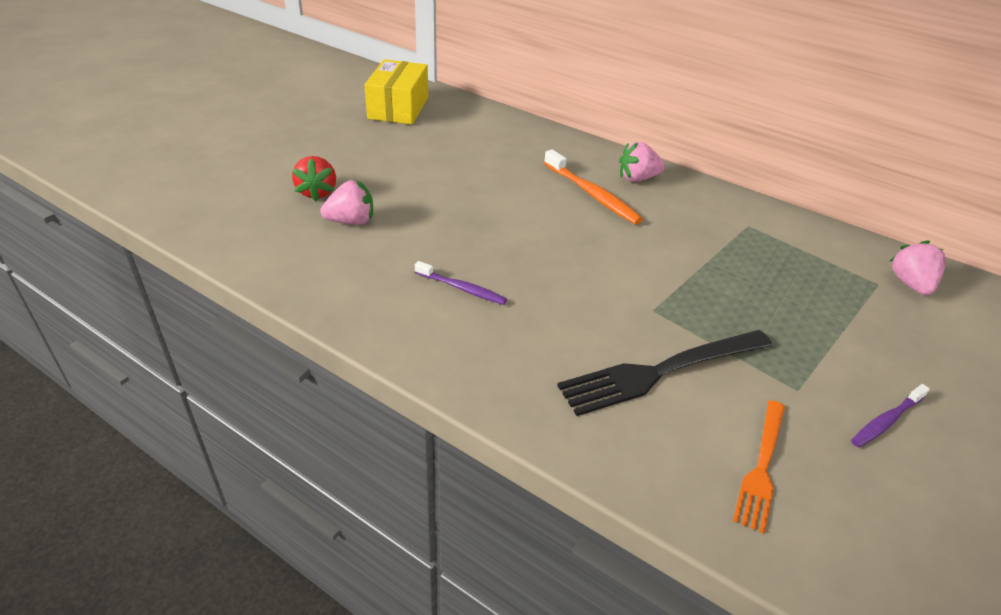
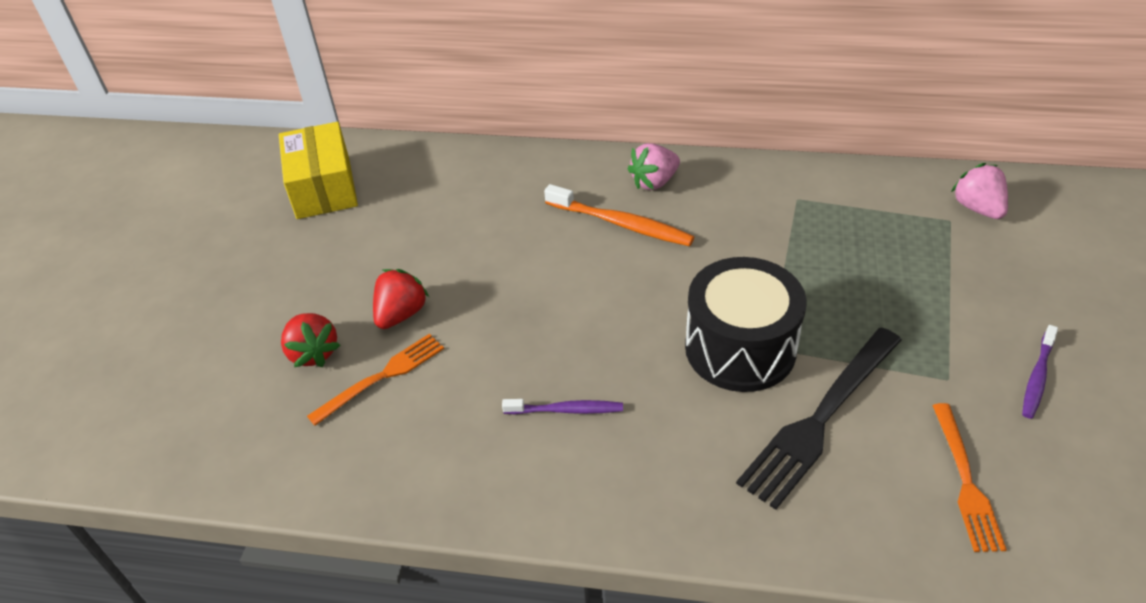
camera: 20 degrees left, 5 degrees up
(351, 221) = (383, 376): pink strawberry -> orange fork
(392, 192) = (401, 314): none -> red strawberry
(627, 301) = (740, 348): none -> black drum

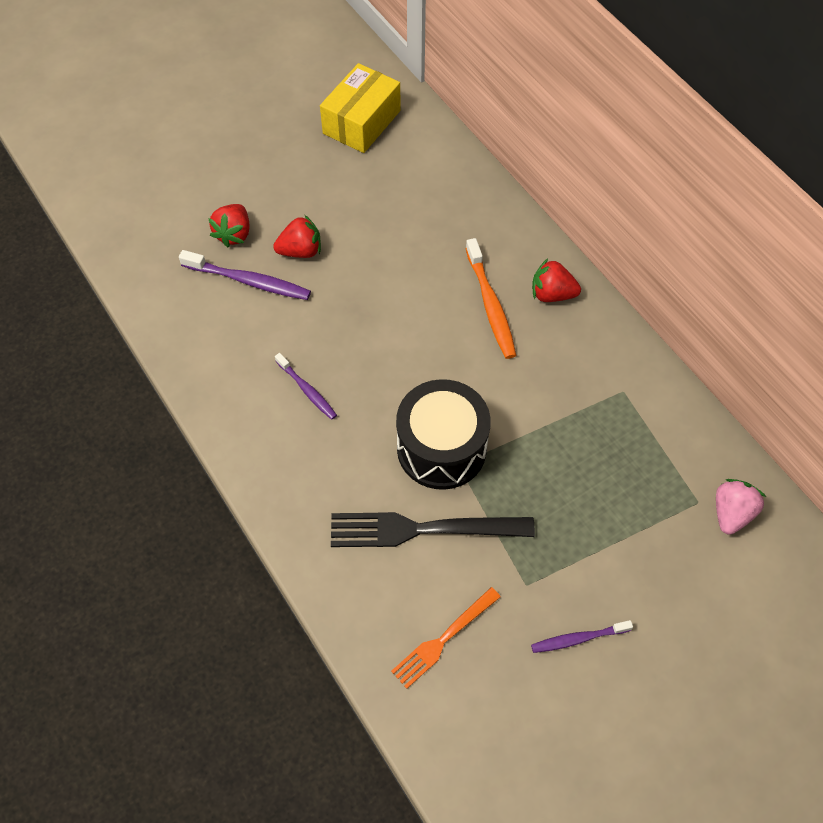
camera: 45 degrees right, 15 degrees up
(383, 376) = (249, 281): orange fork -> purple toothbrush
(654, 182) = (552, 294): pink strawberry -> red strawberry

